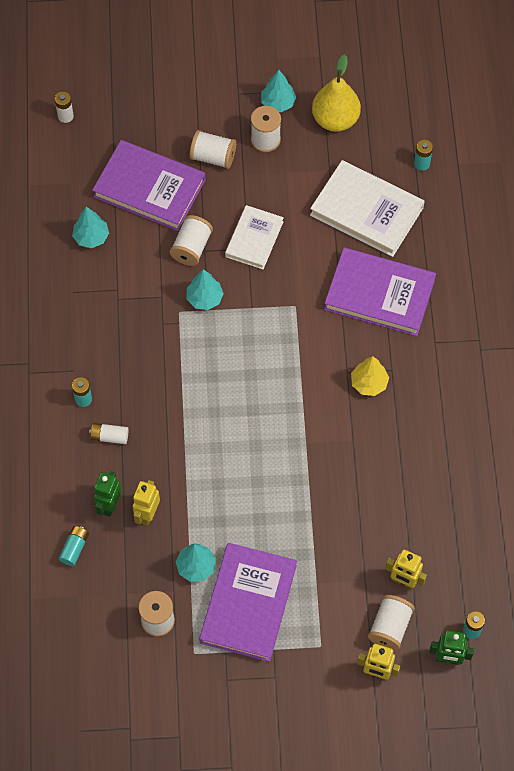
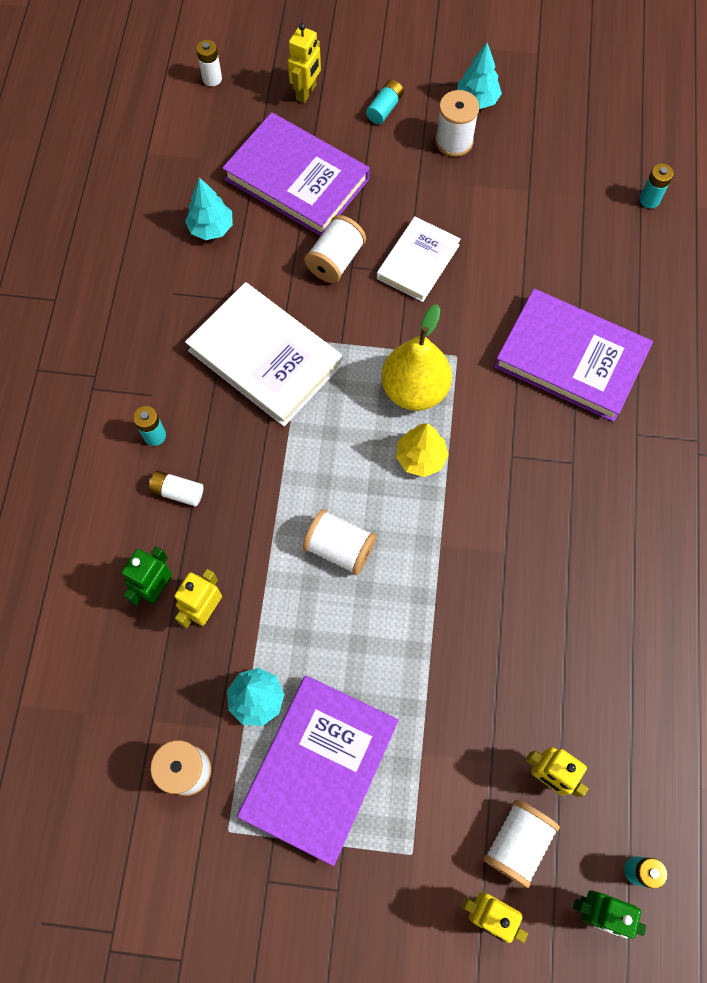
camera: 10 degrees right, 5 degrees up
(74, 548) = (96, 642): turquoise battery -> turquoise battery (385, 108)
(143, 117) = (306, 92): none -> yellow robot
(204, 298) = (340, 328): turquoise tree -> none
(213, 157) = (384, 153): white spool -> white spool (339, 548)
(335, 120) = (546, 130): yellow pear -> yellow pear (414, 389)
(366, 211) = (569, 248): white book -> white book (265, 357)
(369, 383) = (539, 476): yellow tree -> yellow tree (420, 457)

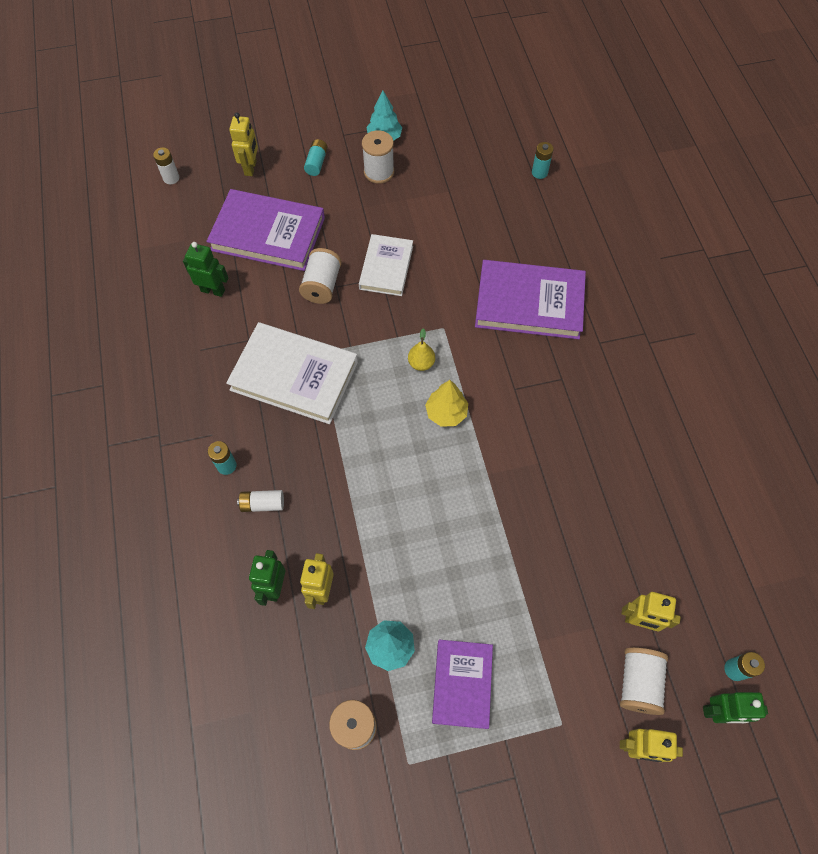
camera: 20 degrees left, 5 degrees down
(211, 228) = (213, 290): turquoise tree -> green robot
(319, 768) = (462, 684): purple book -> purple book, size x0.62
(339, 548) = (410, 503): white spool -> none
(414, 389) = (421, 363): yellow pear -> yellow pear, size x0.49

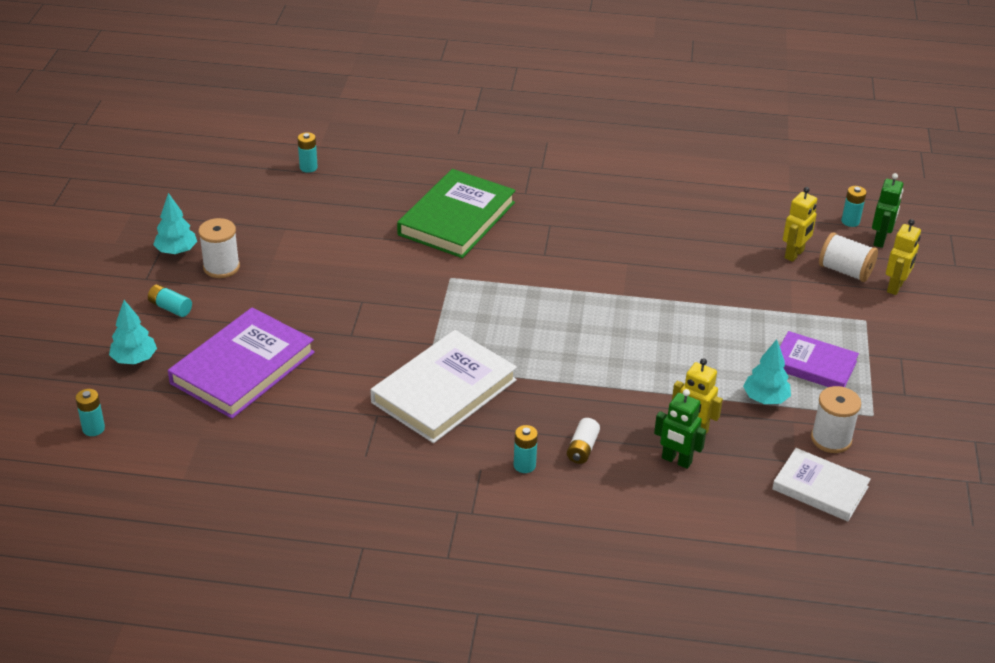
camera: 70 degrees left, 25 degrees down
(171, 178) = (93, 429): white battery -> turquoise battery
(213, 290) = (291, 428): green robot -> none
(251, 168) = (134, 359): yellow robot -> turquoise tree
(322, 285) = (343, 344): white spool -> none
(386, 267) = (351, 295): white book -> white book (820, 488)
(421, 363) = (482, 302): yellow pear -> none
(446, 413) = (546, 302): yellow tree -> none
(529, 303) = (456, 218): purple book -> green book

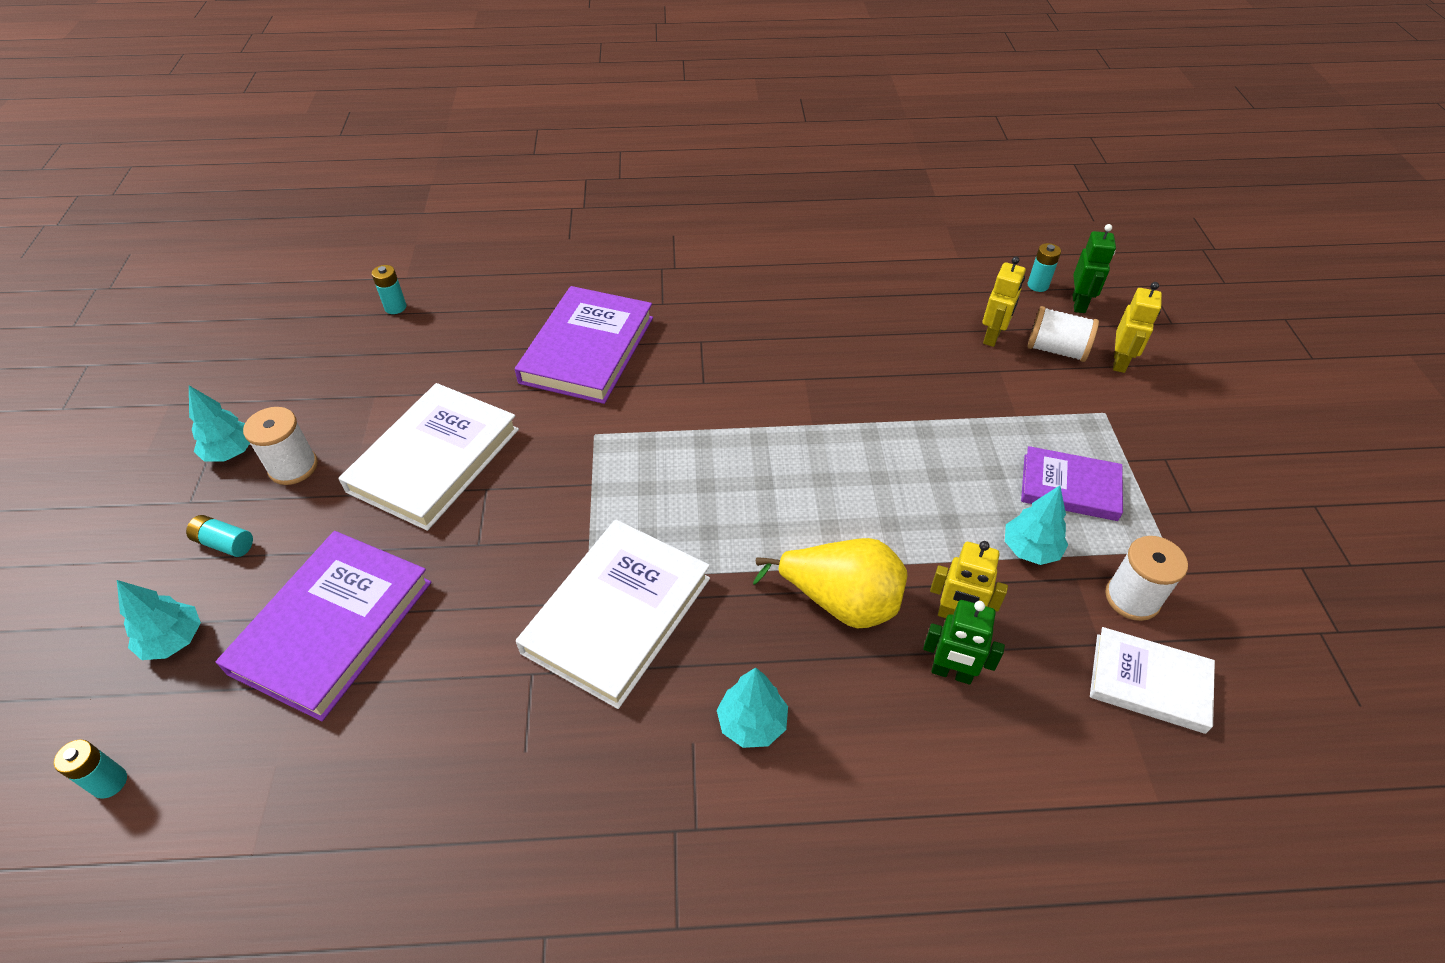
camera: 10 degrees left, 10 degrees up
(326, 277) = (434, 460): none -> white book
(456, 218) = (587, 349): green book -> purple book
(524, 465) = (752, 723): turquoise battery -> turquoise tree
(582, 448) = (823, 677): white battery -> none
(609, 408) = (840, 602): none -> yellow pear

